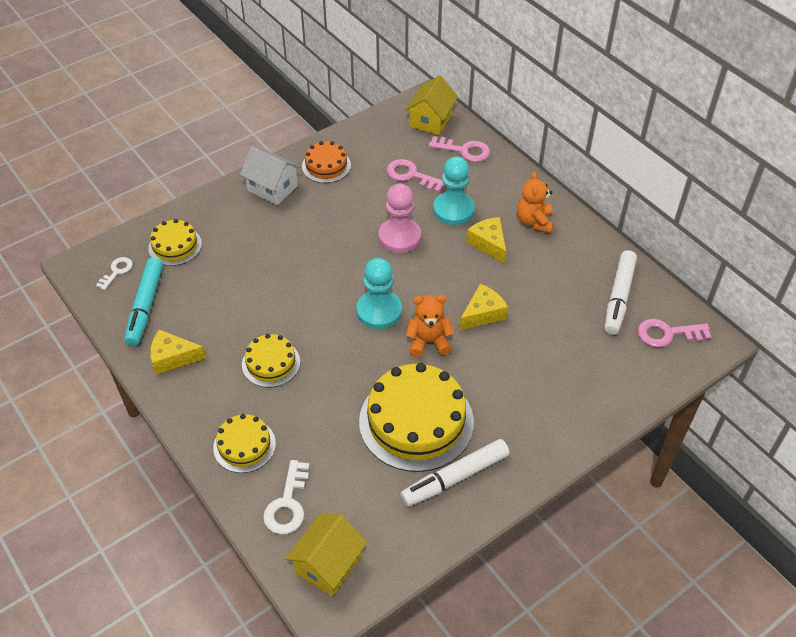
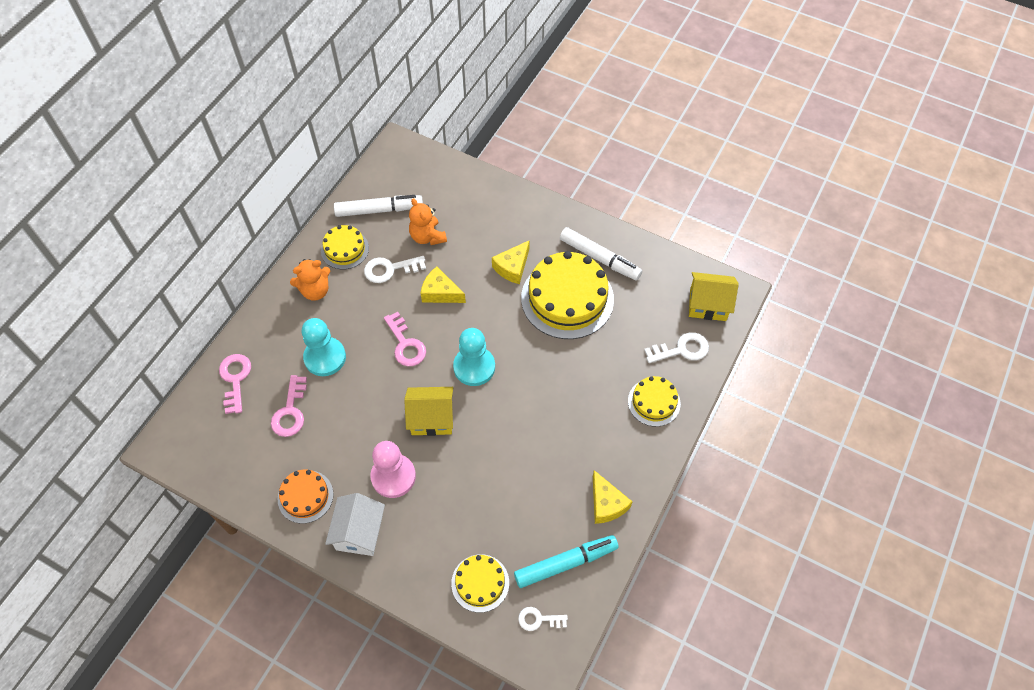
camera: 115 degrees left, 10 degrees up
(271, 363) = (570, 423): yellow cake -> yellow cake (345, 249)
(399, 237) = (379, 387): pink pawn -> pink pawn (393, 476)
(428, 342) = (488, 319): orange teddy bear -> orange teddy bear (427, 237)
(431, 120) = (196, 427): yellow house -> yellow house (432, 418)
(488, 244) = (357, 315): yellow cheese -> yellow cheese (512, 267)
(533, 283) = (390, 269): none -> white key
(667, 334) = (403, 173): pink key -> pink key (405, 344)

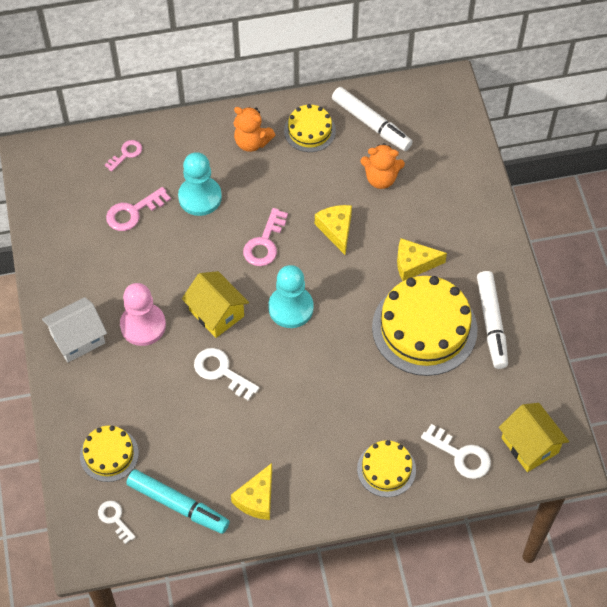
camera: 50 degrees right, 0 degrees up
(235, 379) = (126, 154): pink key -> pink key, size x0.65
(305, 496) = (74, 279): orange cake -> none
(390, 269) = (322, 177): white key -> white key (221, 371)
(427, 237) = (381, 178): orange teddy bear -> orange teddy bear turned 105 degrees counterclockwise

